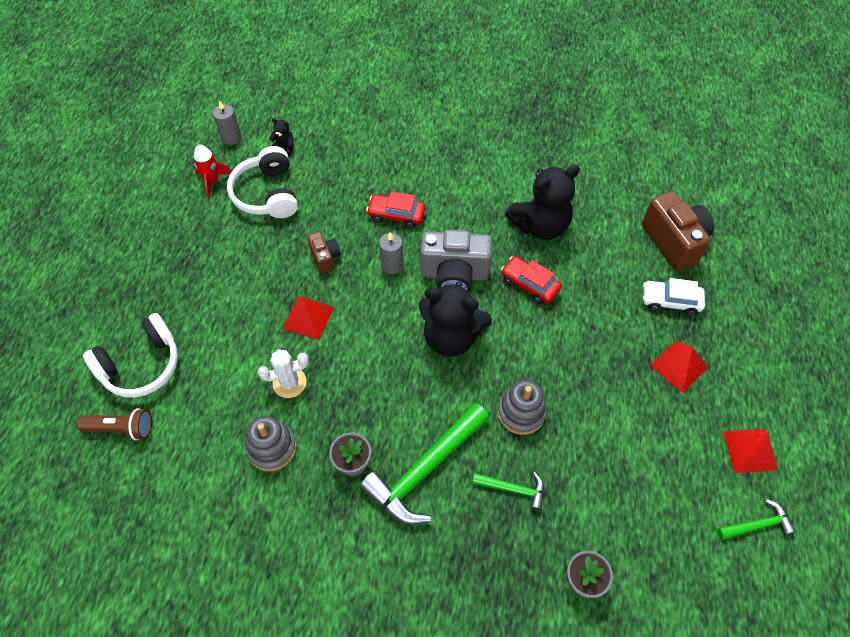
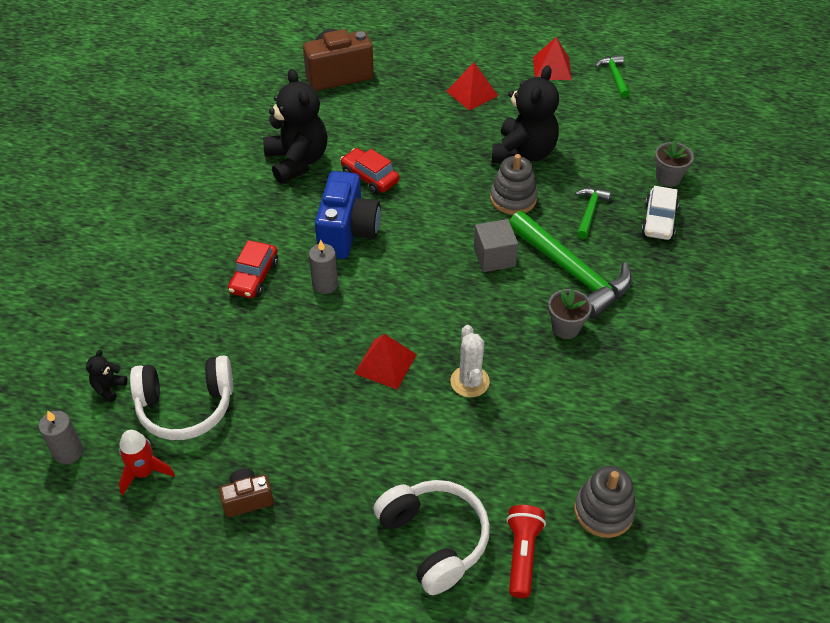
camera: 85 degrees left, 10 degrees down
(121, 428) = (522, 554): brown flashlight -> red flashlight
(272, 447) = (548, 397): grey stacking toy -> grey stacking toy (603, 511)
(325, 257) = (302, 346): brown camera -> brown camera (247, 499)
(437, 397) = (494, 257): none -> grey cube
(451, 337) = (425, 241): black teddy bear -> black teddy bear (523, 153)
(454, 274) = (347, 233): grey camera -> blue camera
(529, 284) = (370, 177): red car -> red car turned 90 degrees clockwise
(670, 301) = (404, 87): white car -> white car (658, 221)

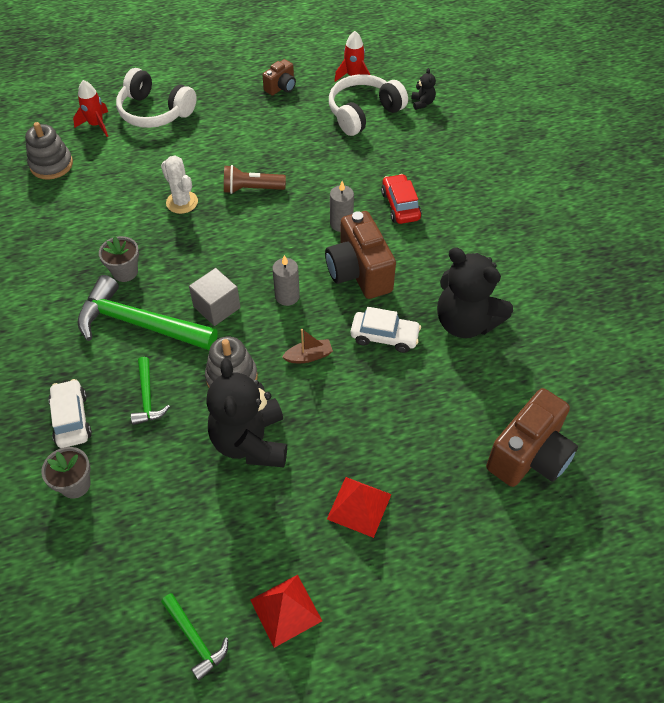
camera: 150 degrees right, 5 degrees up
(68, 452) = (408, 67): grey candle -> grey candle (287, 296)
(347, 233) = (359, 273): blue camera -> brown camera
(370, 177) = (384, 337): red car -> white car
(385, 363) = (251, 189): red pyramid -> brown flashlight
(441, 188) = (309, 356): none -> brown boat
(522, 554) = (96, 125): red flashlight -> red rocket

